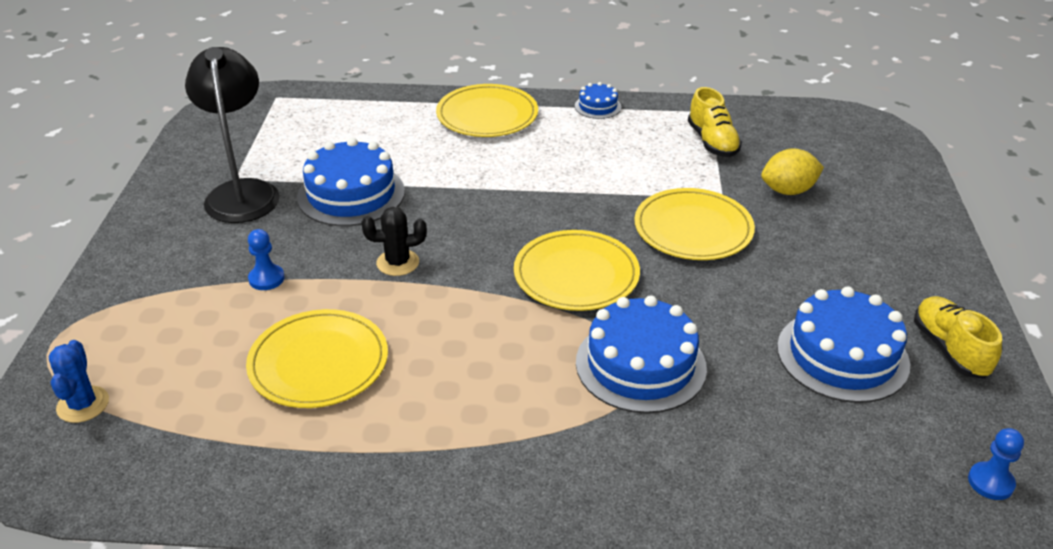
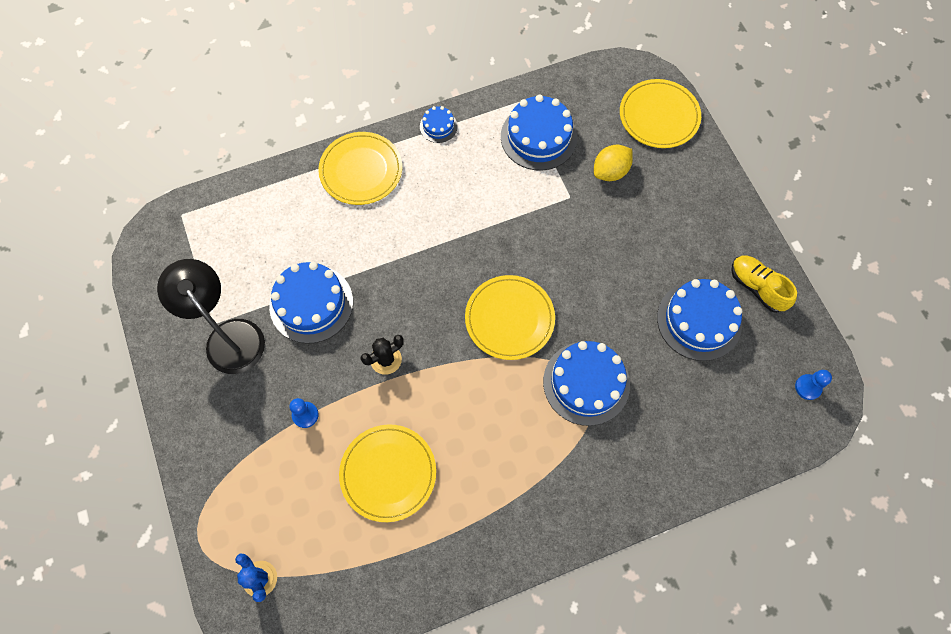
camera: 25 degrees left, 30 degrees up
(693, 228) = (564, 239): yellow plate -> yellow plate (659, 116)
(712, 142) = (538, 137): yellow shoe -> blue cake

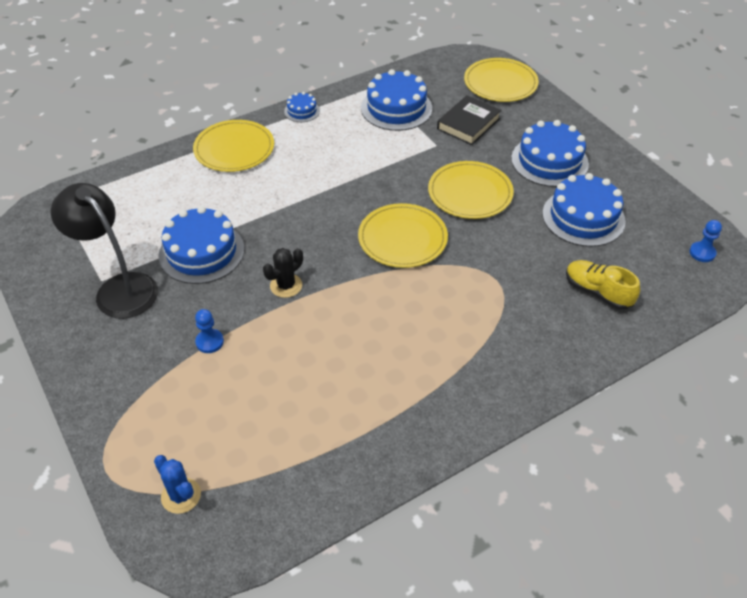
camera: 10 degrees left, 20 degrees down
(388, 473) = (307, 379): yellow plate -> yellow plate (470, 193)
(586, 383) = (491, 277): blue cake -> blue cake (549, 161)
(610, 172) = (468, 124): yellow lemon -> black book
(757, 287) = (628, 187): yellow shoe -> yellow shoe (597, 292)

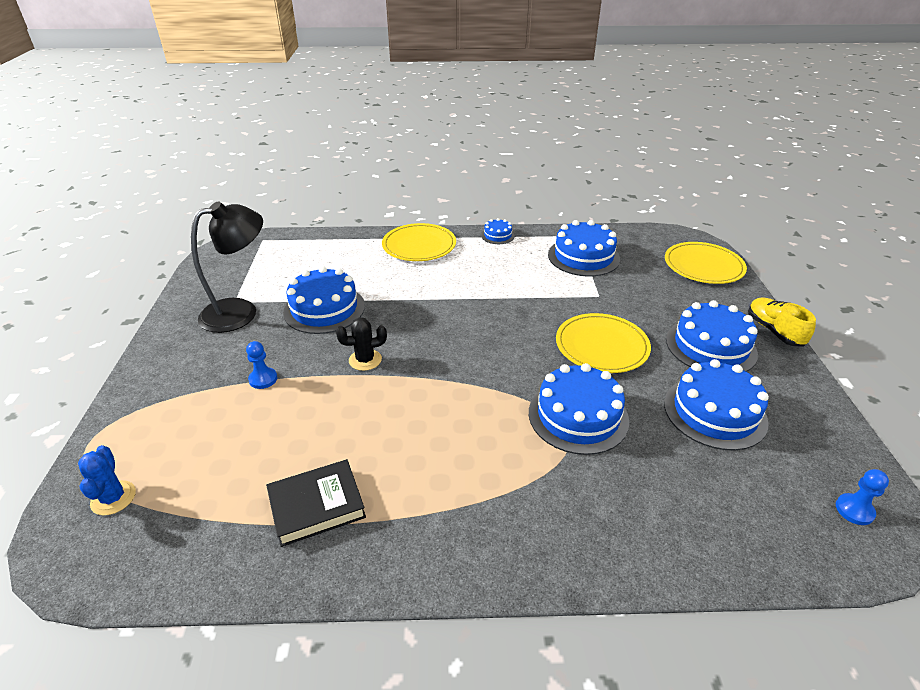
camera: 30 degrees right, 10 degrees down
(119, 288) = (240, 312): black lamp -> black lamp turned 75 degrees clockwise
(402, 238) = (502, 361): yellow plate -> none
(468, 124) = (645, 289): black book -> black book (317, 506)
(492, 261) = (578, 416): none -> blue cake
(597, 292) = (680, 497): yellow shoe -> yellow shoe (774, 331)

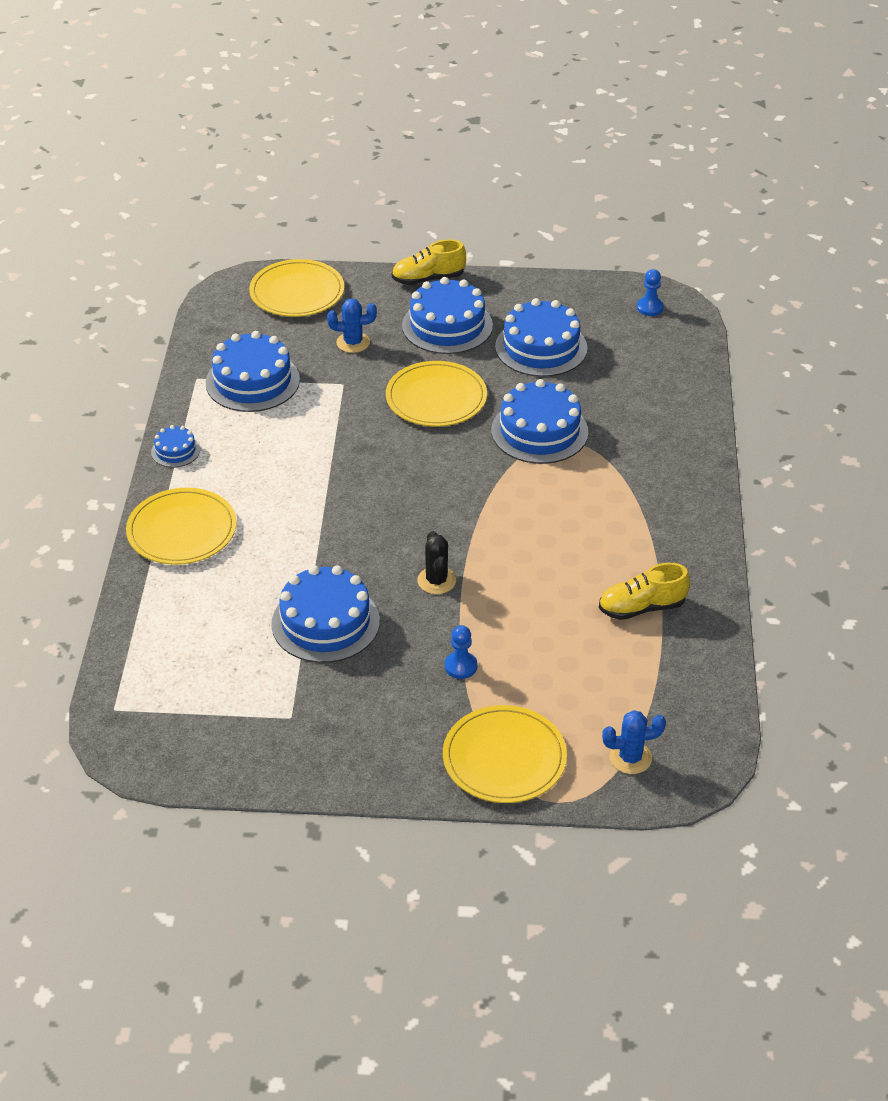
camera: 85 degrees left, 5 degrees up
(151, 409) = (504, 758): none -> yellow plate
(240, 312) = (317, 707): black lamp -> none
(317, 506) = (642, 607): black book -> yellow shoe
(654, 297) = (353, 342): none -> blue cactus

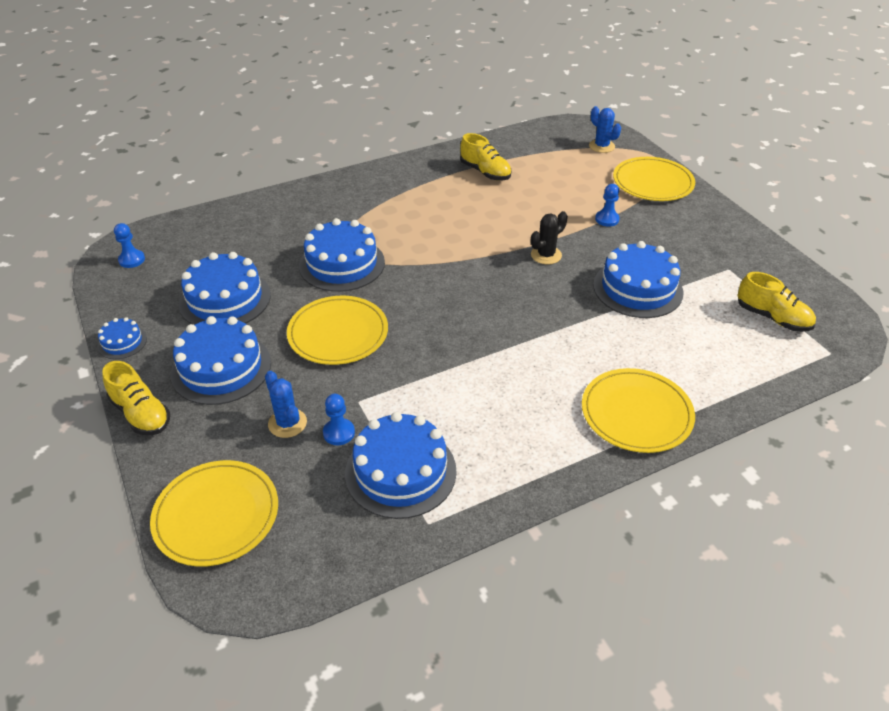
camera: 120 degrees left, 0 degrees up
(175, 451) = (548, 476): blue cake -> blue cake (122, 342)
(194, 699) = (772, 318): none -> yellow shoe
(319, 364) = (339, 433): none -> blue pawn

